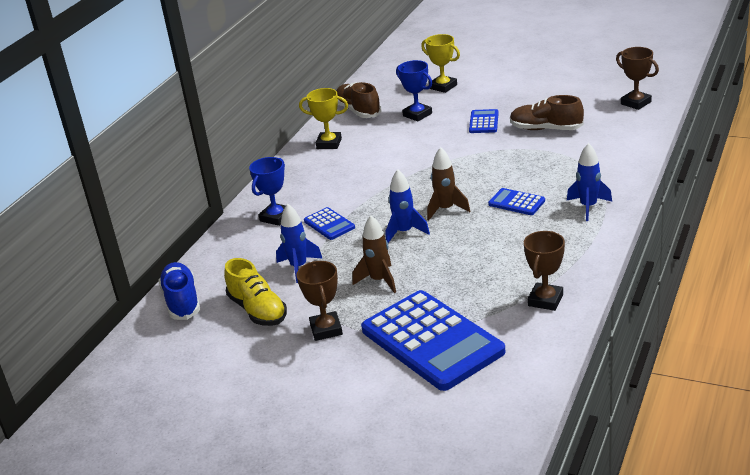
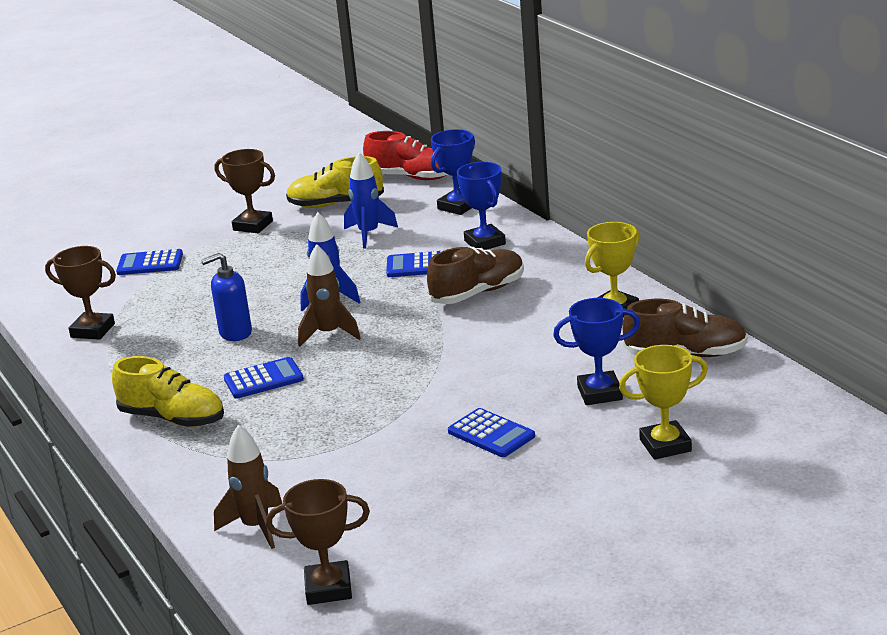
camera: 125 degrees right, 5 degrees down
(182, 301) = (411, 177): blue shoe -> red shoe
(225, 254) = (458, 206): none -> blue trophy
(379, 280) = (275, 264): brown rocket -> brown rocket (256, 527)
(432, 341) = (150, 263): blue calculator -> blue calculator, size x0.44
(482, 241) = (235, 333): none -> blue soap dispenser
(545, 300) = (93, 330): brown trophy -> brown trophy turned 45 degrees counterclockwise
(546, 129) = (388, 473): brown shoe -> brown shoe (478, 293)
(588, 207) = (172, 418): blue rocket -> yellow shoe

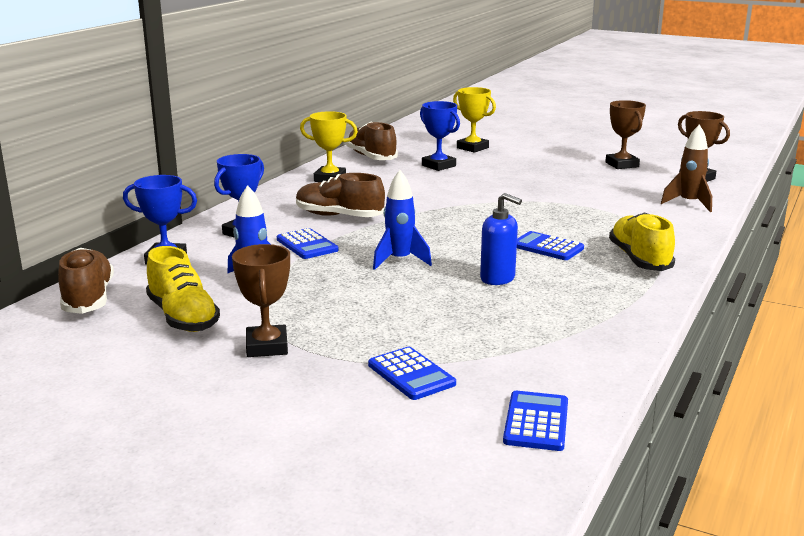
camera: 125 degrees left, 5 degrees down
(93, 330) = (578, 346): brown trophy -> brown trophy (622, 165)
(329, 334) = (456, 245): brown rocket -> none
(411, 177) = (88, 298): red shoe -> brown shoe
(491, 434) = (515, 178): blue calculator -> blue calculator (536, 422)

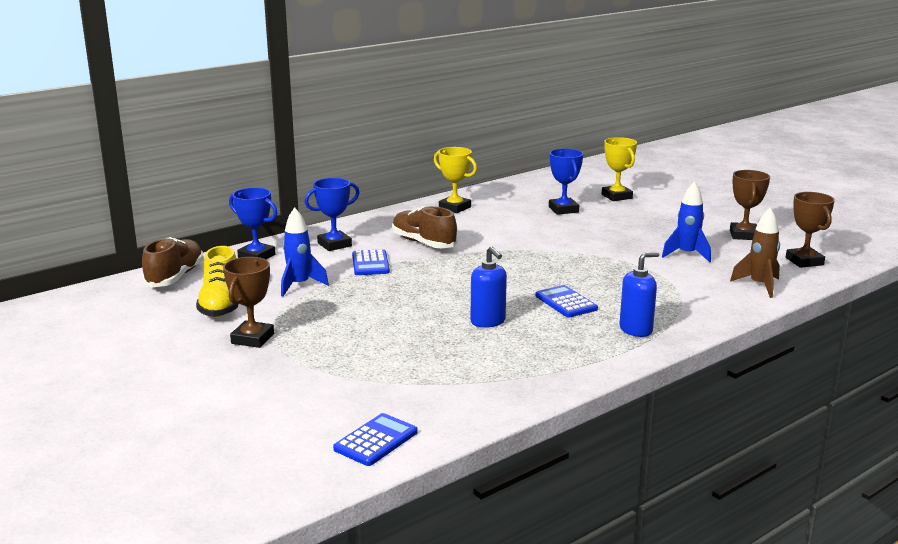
camera: 25 degrees right, 0 degrees up
(371, 157) = (513, 193): brown shoe -> none
(400, 261) = (427, 291): blue rocket -> blue rocket (686, 255)
(411, 374) = (328, 383): blue calculator -> none
(639, 259) = (636, 330): yellow shoe -> blue soap dispenser

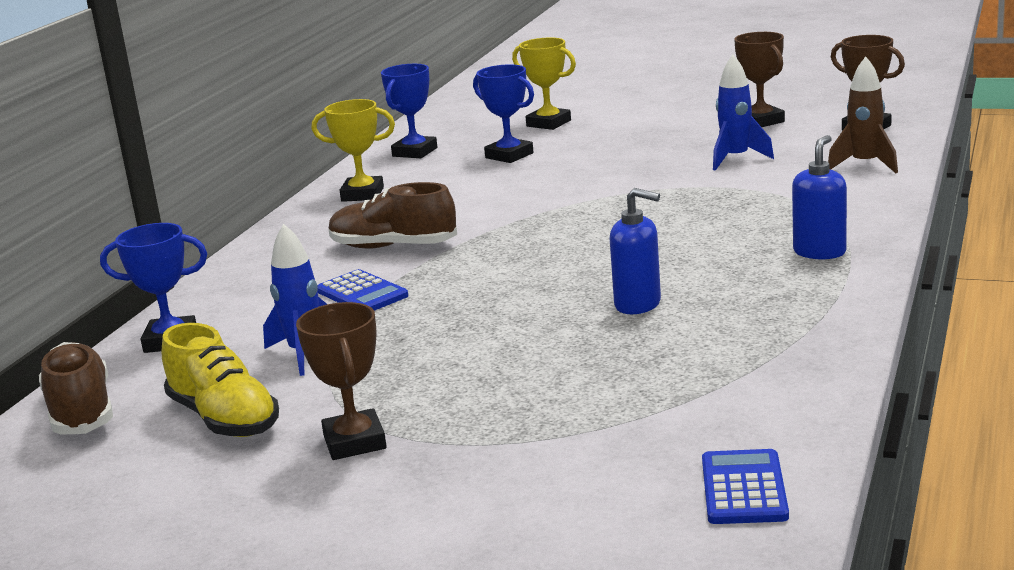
camera: 30 degrees left, 0 degrees up
(334, 244) = (267, 288): blue trophy -> blue trophy (415, 152)
(566, 302) = (692, 252): blue calculator -> none

